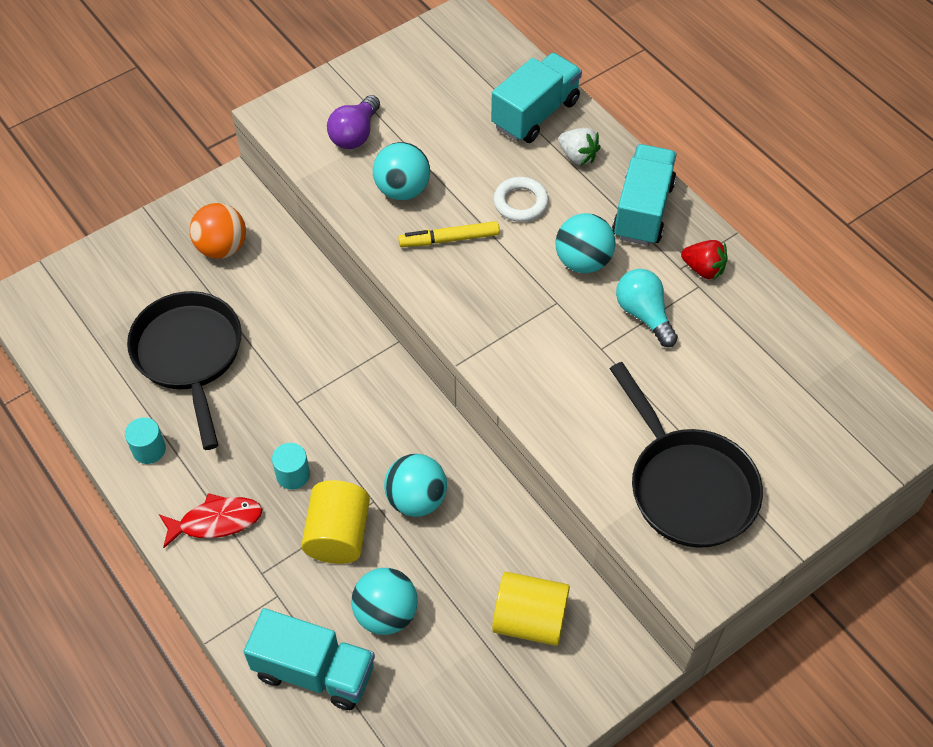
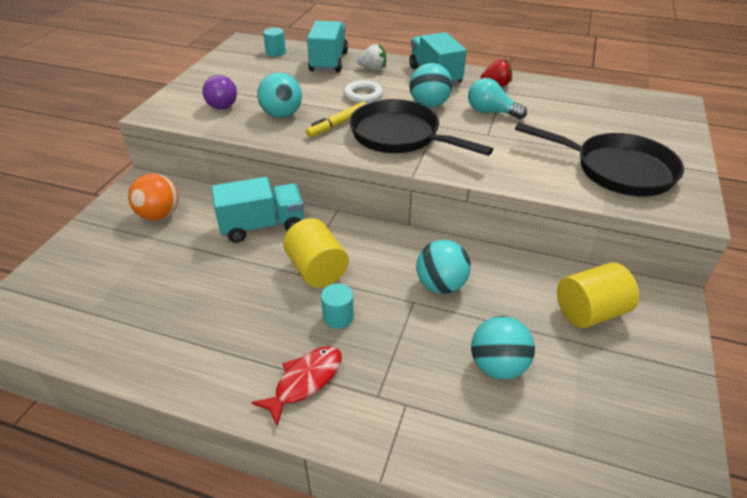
camera: 35 degrees left, 15 degrees down
(149, 449) = (200, 363): turquoise cylinder -> turquoise cylinder (275, 52)
(189, 355) = (185, 285): black pan -> black pan (400, 136)
(314, 671) = (490, 441): turquoise truck -> turquoise truck (262, 226)
(338, 535) = (410, 336): yellow cylinder -> yellow cylinder (317, 269)

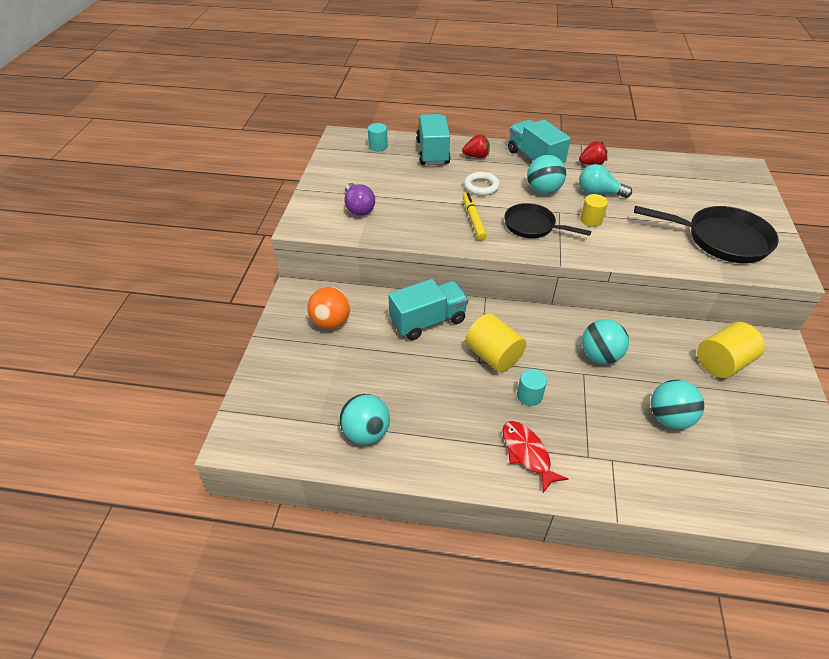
camera: 10 degrees left, 5 degrees up
(282, 115) = (419, 215): turquoise ball -> turquoise ball (366, 432)
(305, 381) = (527, 453): red fish -> red fish turned 60 degrees counterclockwise
(338, 124) = (473, 220): yellow marker -> yellow marker turned 135 degrees clockwise
(373, 69) = (476, 156): white strawberry -> red strawberry
(400, 136) = (532, 226): black pan -> black pan, size x0.65
(469, 136) = (591, 220): none -> yellow cylinder

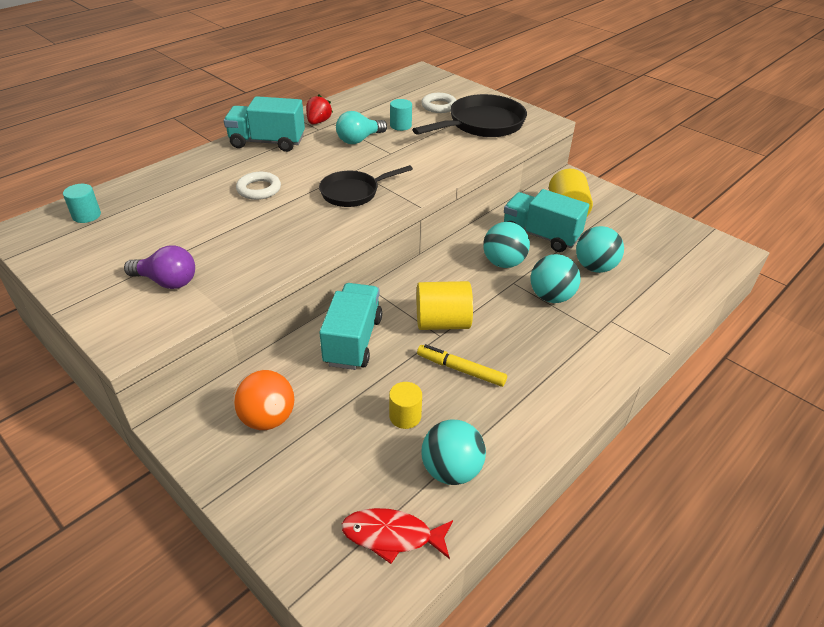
camera: 55 degrees left, 5 degrees down
(432, 152) = (160, 188): turquoise truck -> turquoise truck (540, 235)
(473, 220) = (298, 218): yellow marker -> yellow marker (460, 369)
(476, 156) = (211, 168): red strawberry -> none
(527, 453) = (568, 366): red fish -> red fish (392, 536)
(529, 395) = (508, 327): turquoise cylinder -> turquoise cylinder (400, 125)
(543, 190) = (316, 162): turquoise ball -> turquoise ball (551, 297)
(591, 220) = (386, 162): yellow cylinder -> yellow cylinder (405, 416)
(709, 204) = (439, 106): none -> white ring

